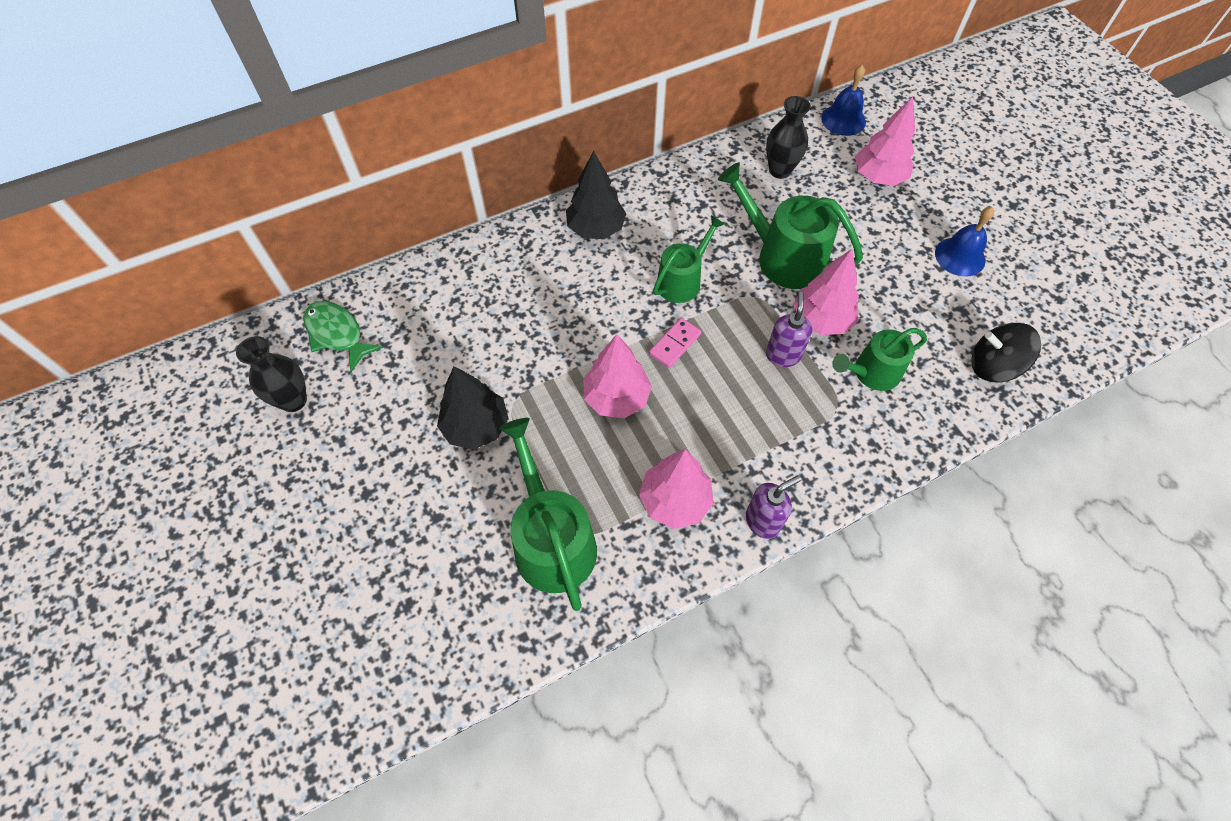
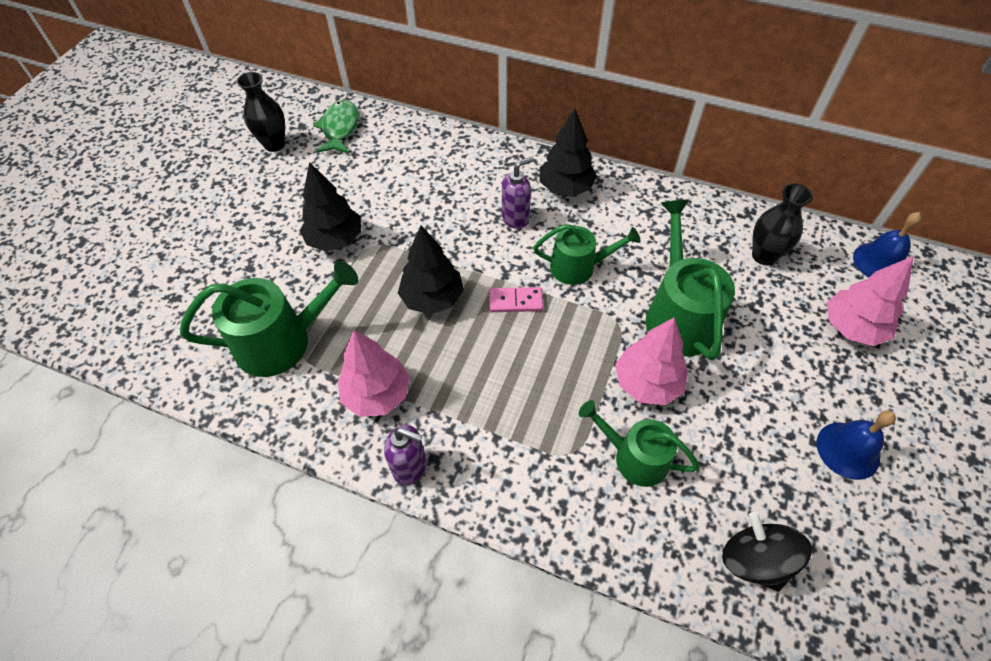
camera: 50 degrees right, 5 degrees down
(552, 541) = (281, 341): green watering can -> green watering can turned 45 degrees clockwise
(616, 397) = (432, 298): pink tree -> black tree
(783, 355) = (581, 379): purple soap dispenser -> purple soap dispenser (516, 218)

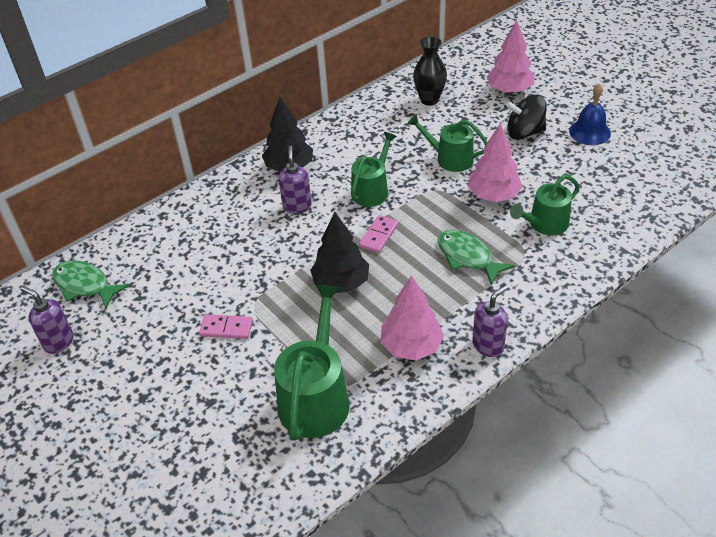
camera: 60 degrees left, 10 degrees down
(274, 144) = (58, 342): black vase -> purple soap dispenser
(335, 239) = (226, 328): black tree -> pink domino
(531, 396) = (468, 257): none -> green fish
(678, 316) = (450, 158): green watering can -> green watering can, size x0.64
(754, 560) = (638, 201): black spinning top -> black spinning top (524, 132)
(879, 262) = (470, 56): blue bell -> none

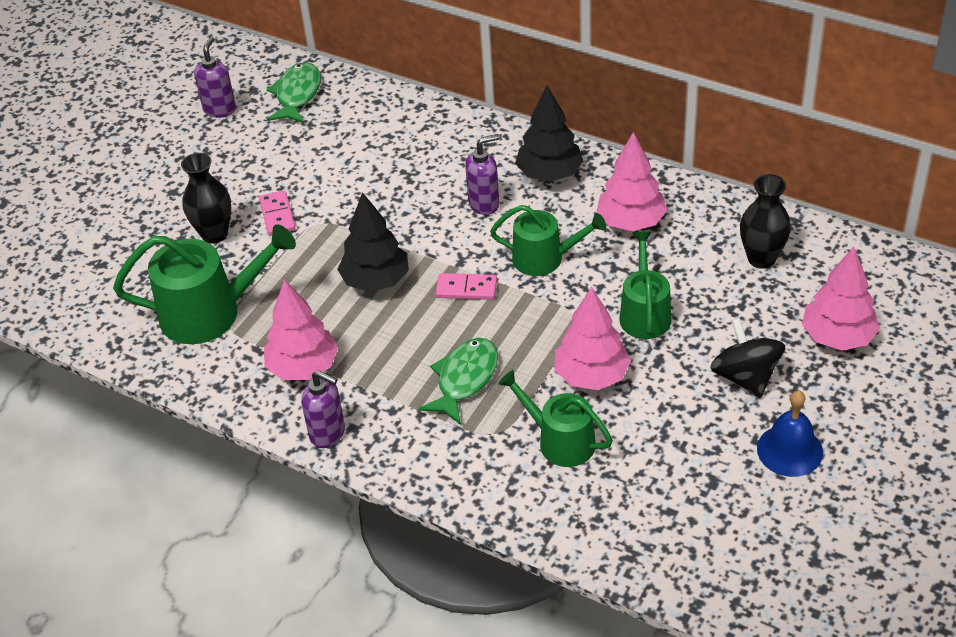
camera: 70 degrees right, 0 degrees up
(220, 376) = (214, 234): none -> black vase
(362, 143) = (631, 222): none -> pink tree

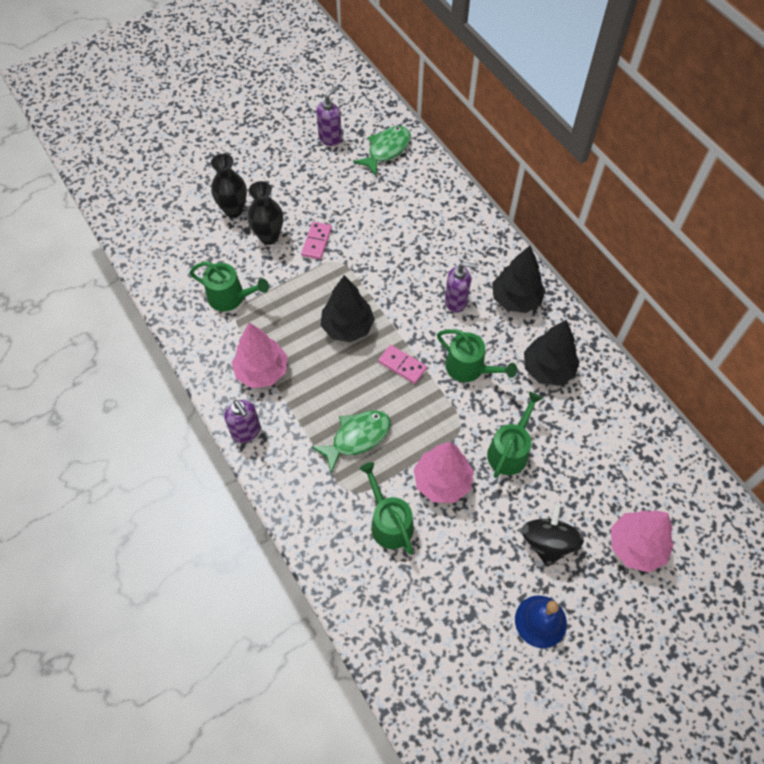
camera: 25 degrees right, 15 degrees up
(209, 312) = (230, 297): green watering can -> green watering can, size x0.64
(631, 222) = (548, 369): pink tree -> black tree
(761, 258) = (622, 449): black vase -> black vase (233, 210)

